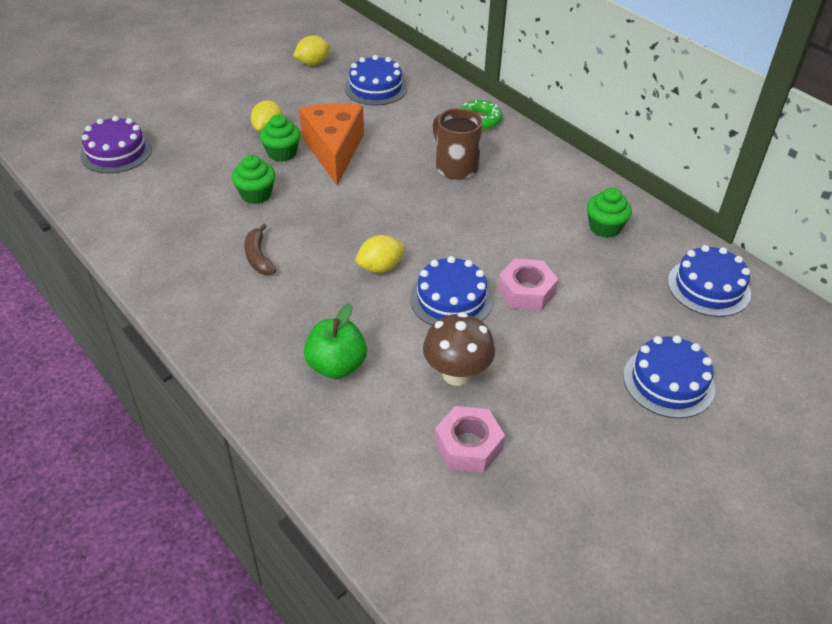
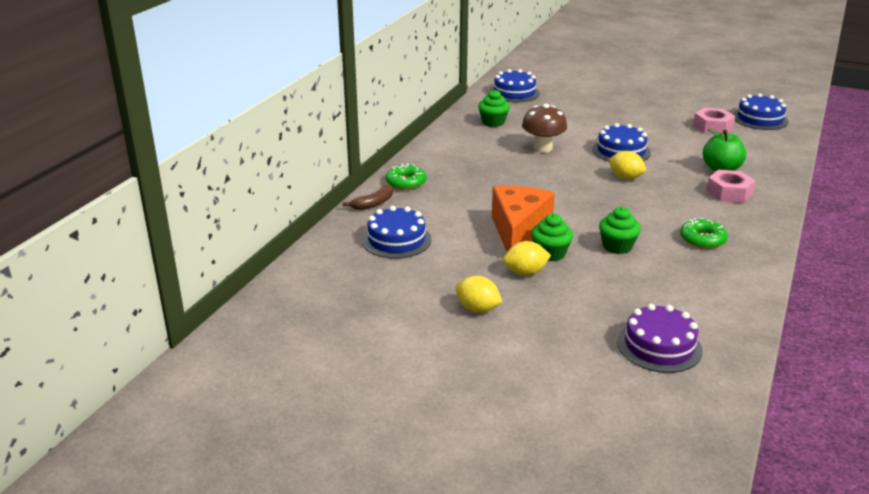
camera: 115 degrees left, 15 degrees down
(214, 254) = (702, 239): none -> green donut
(258, 257) = (679, 221): brown banana -> brown banana (373, 203)
(313, 63) = (378, 289): yellow lemon -> yellow lemon (477, 309)
(334, 150) = (518, 231): orange cheese -> orange cheese turned 135 degrees clockwise
(455, 167) = (482, 178): brown mug -> none
(457, 374) = (674, 138): brown mushroom -> brown mushroom (543, 148)
(526, 291) = (583, 133): pink nut -> pink nut (729, 193)
(668, 382) = (601, 94): blue cake -> blue cake (760, 119)

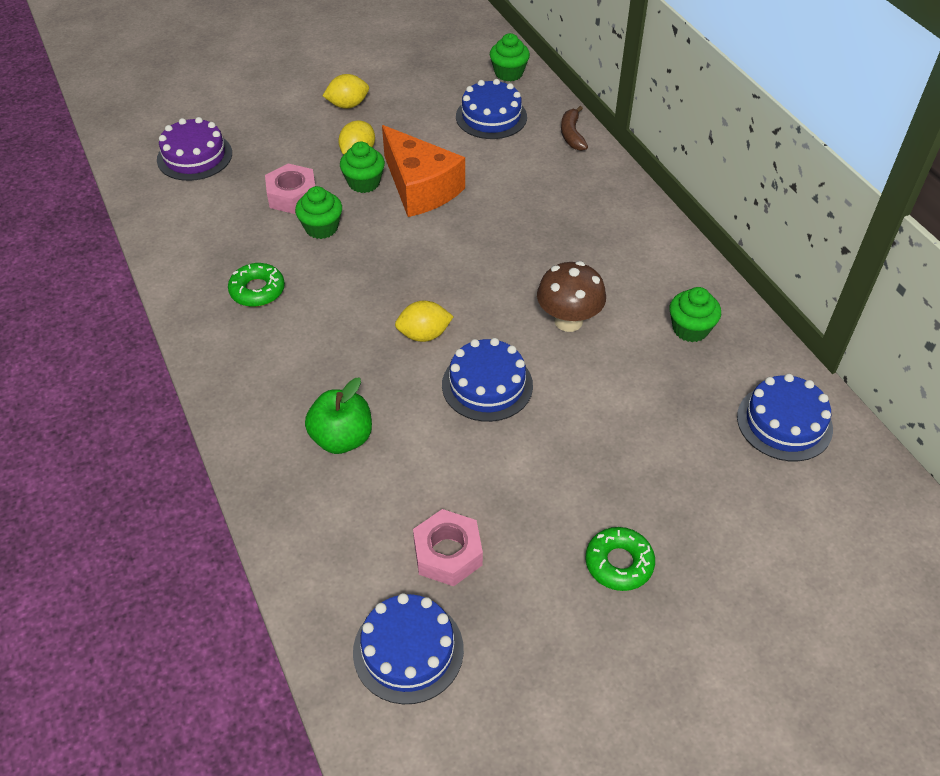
camera: 130 degrees right, 20 degrees up
(325, 257) = (509, 73): none -> green cupcake
(406, 182) = (594, 174): green donut -> green donut (619, 563)
(729, 193) = (293, 391): pink nut -> pink nut (292, 196)

